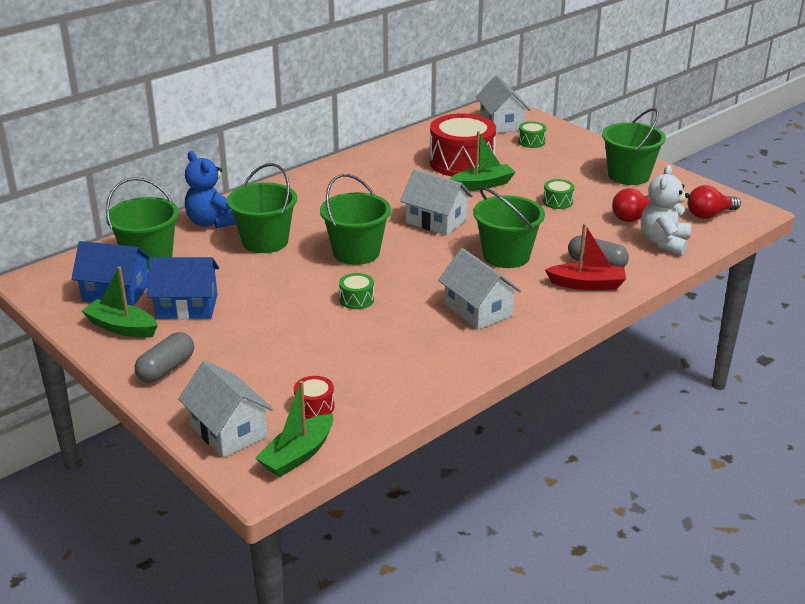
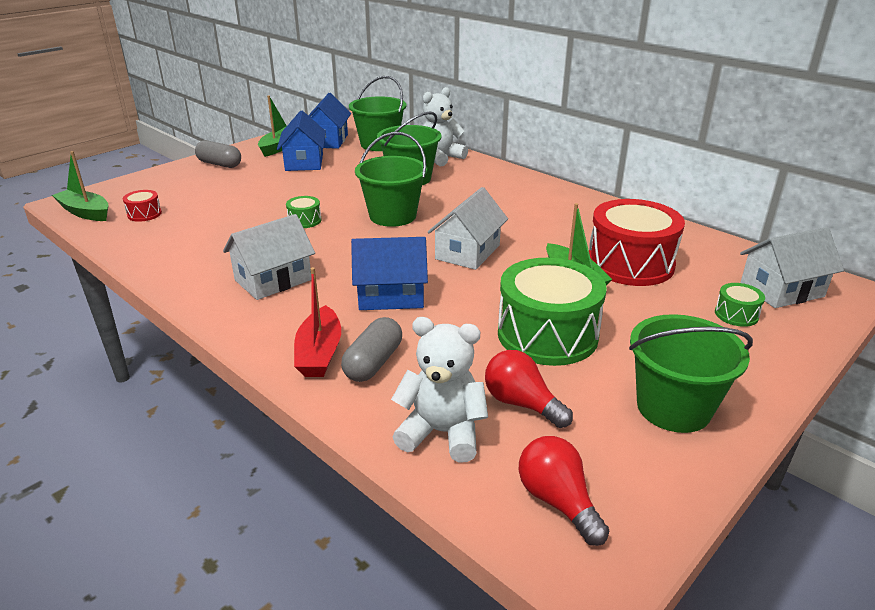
camera: 85 degrees right, 0 degrees up
(211, 222) = (441, 158): blue teddy bear -> white teddy bear
(228, 431) = (131, 189): white house -> none
(506, 256) = (391, 296): green bucket -> blue house
(557, 202) = (547, 334): green drum -> green drum, size x2.31

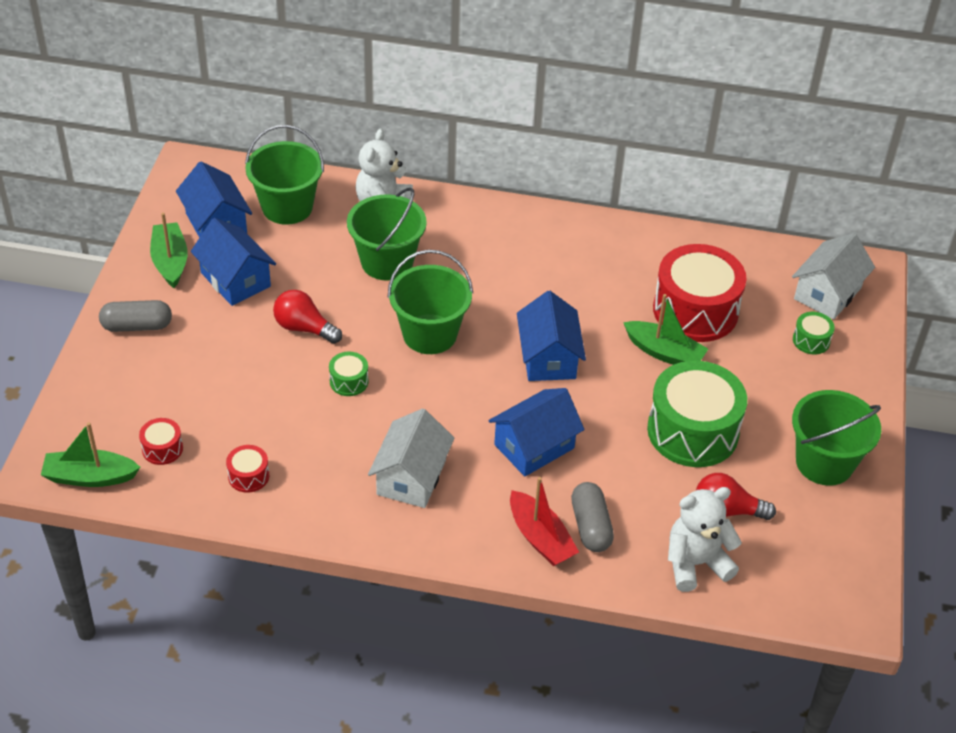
camera: 35 degrees left, 15 degrees up
(170, 242) = (248, 476): none -> red drum
(468, 252) = (548, 357): white house -> blue house
(558, 501) = (806, 577): red light bulb -> red light bulb (304, 328)

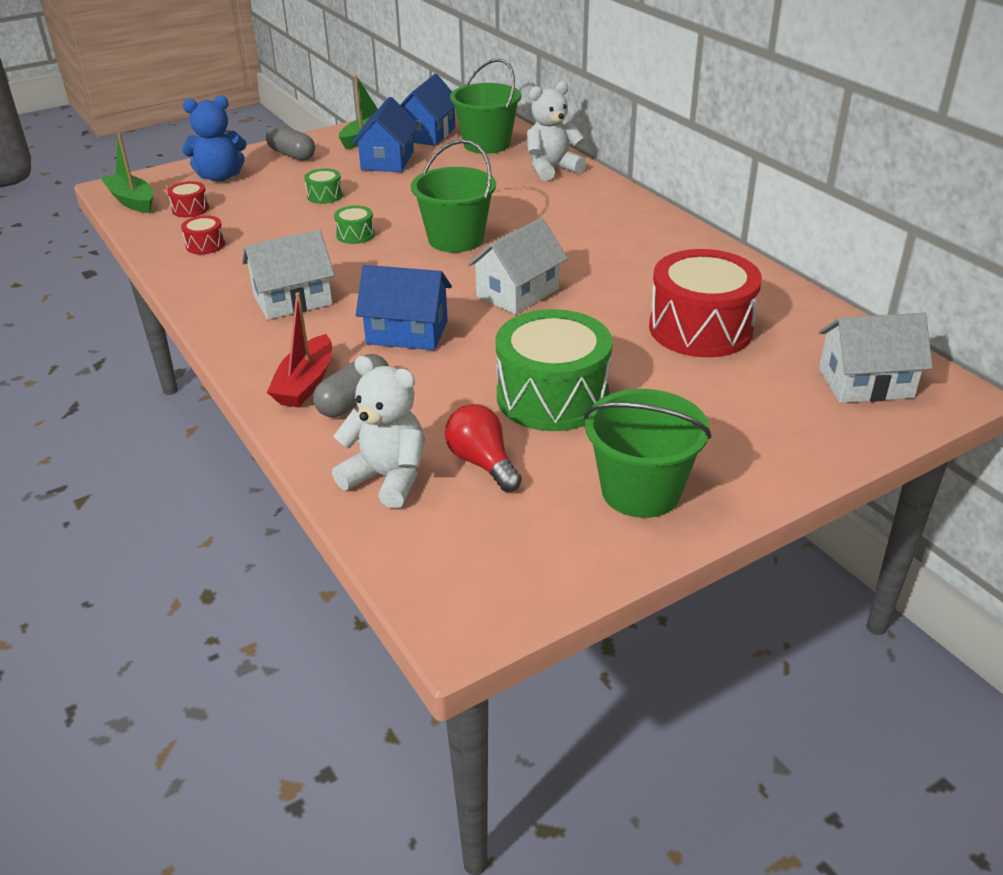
camera: 50 degrees right, 10 degrees down
(118, 395) = (220, 177): none -> blue teddy bear
(304, 328) = (381, 198): red light bulb -> none
(387, 262) = (500, 193): green bucket -> none
(548, 357) = (518, 293): blue house -> white house
(664, 352) = (621, 338): green boat -> none
(811, 340) = (786, 404): green drum -> green drum (324, 196)

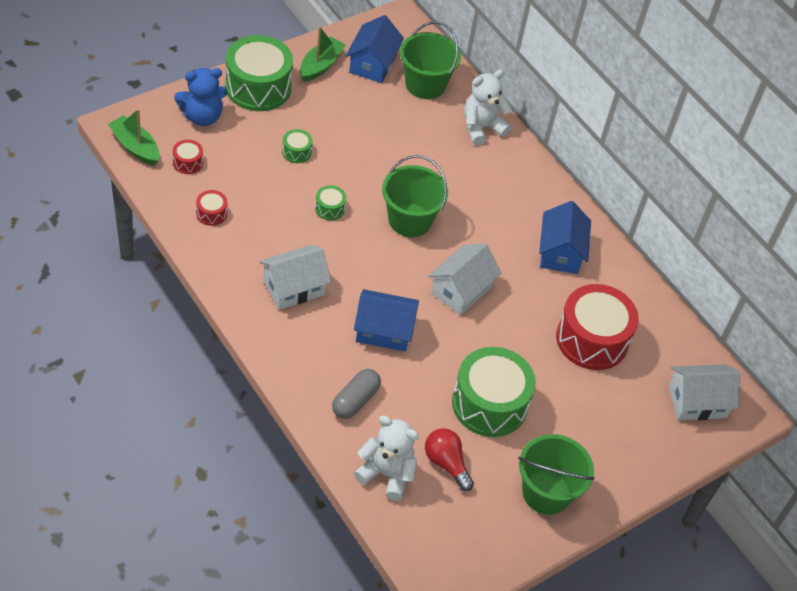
camera: 10 degrees left, 15 degrees up
(292, 155) = (258, 87): grey capsule -> green drum
(305, 383) = (319, 381): red boat -> none
(387, 160) = (342, 103): blue house -> blue house (560, 252)

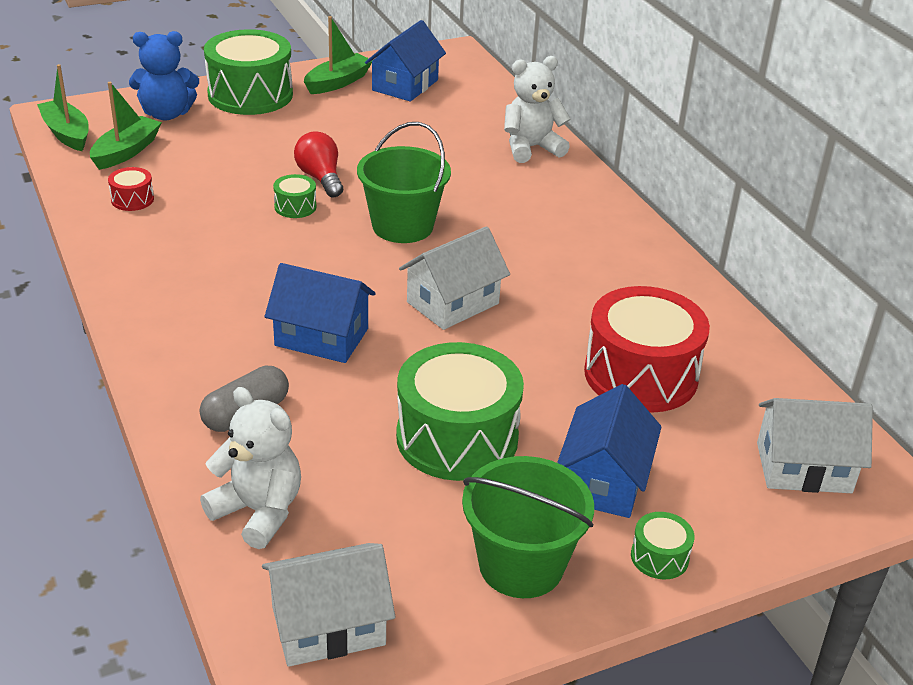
camera: 15 degrees right, 15 degrees down
(188, 162) = (126, 152): red drum -> green boat
(294, 287) = (209, 280): white house -> white house (328, 625)
(296, 152) = (274, 152): green drum -> green drum (659, 557)
(425, 84) = (467, 106): green bucket -> none
(446, 463) = (362, 508): red light bulb -> red light bulb (320, 178)
(560, 252) = (612, 275): blue house -> blue house (604, 481)

